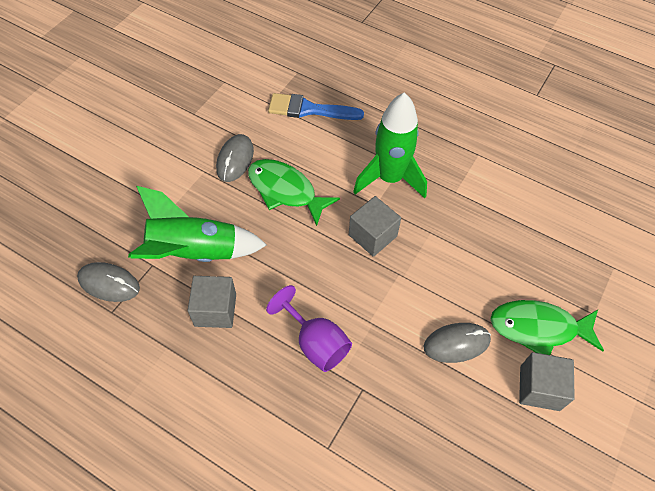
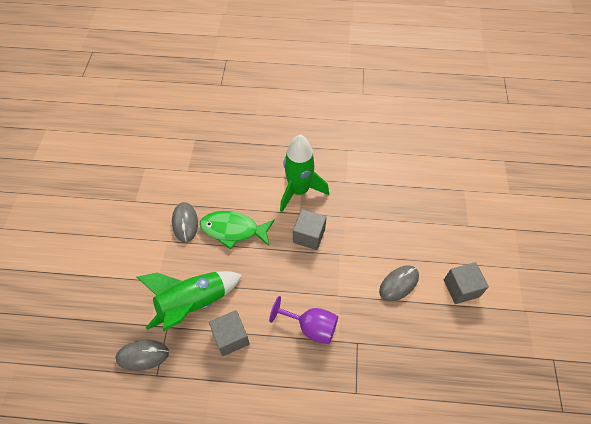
camera: 25 degrees left, 0 degrees up
(309, 109) = (218, 164): blue brush -> none
(538, 328) = (441, 250): green fish -> none

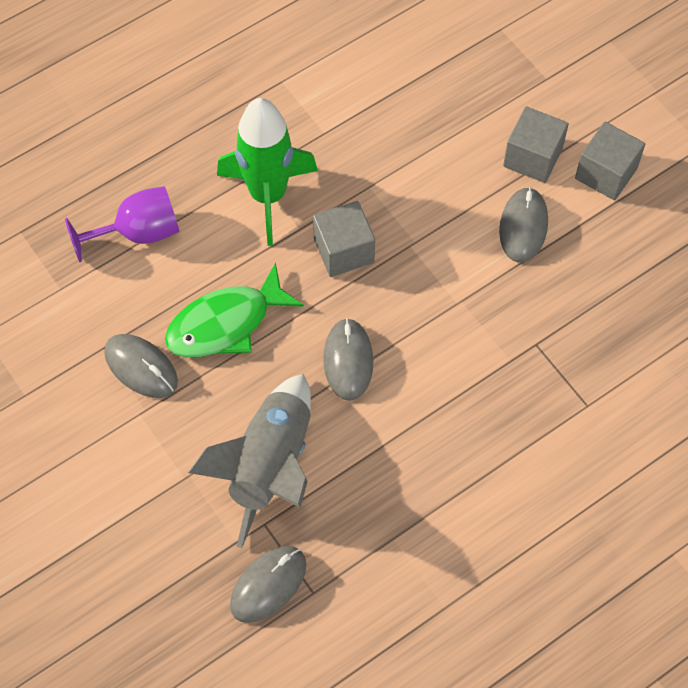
camera: 40 degrees left, 5 degrees up
(193, 303) = (270, 465): green rocket -> grey rocket
(231, 337) = (366, 466): grey cube -> grey cube (532, 157)
(267, 284) = (348, 361): none -> grey mouse
(311, 327) = (459, 370): purple goblet -> purple goblet (138, 233)

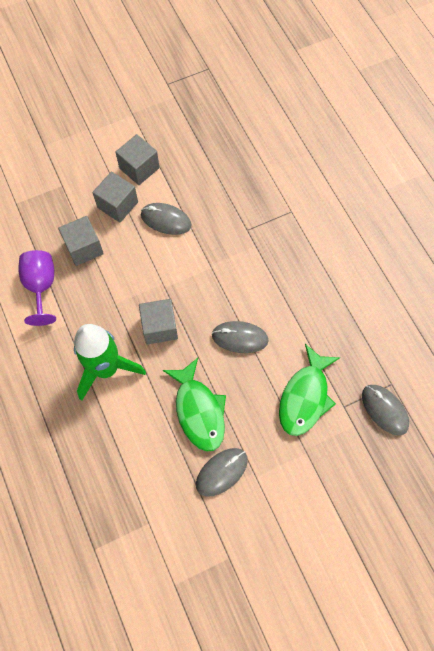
camera: 80 degrees left, 5 degrees up
(138, 233) = (115, 461): purple goblet -> purple goblet (41, 286)
(270, 465) = (305, 397): grey rocket -> green fish
(449, 129) = (84, 248): none -> grey cube

